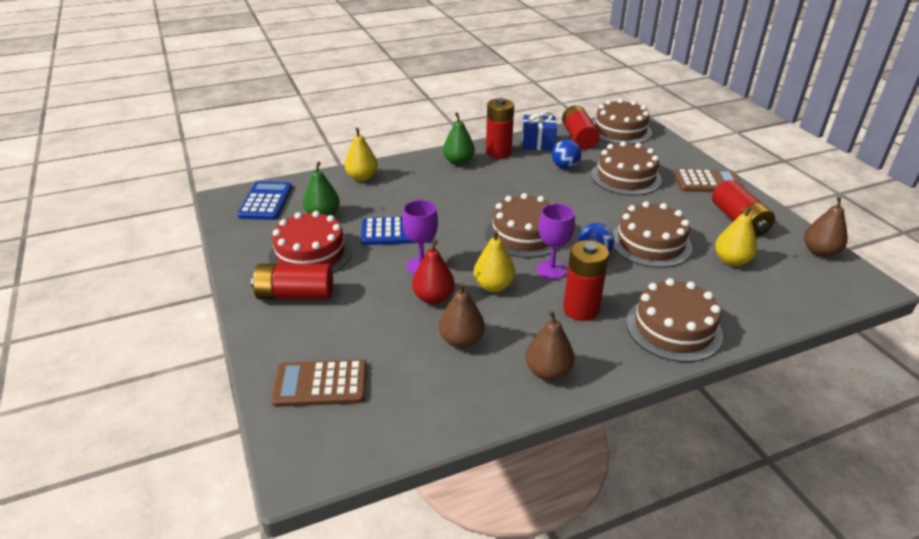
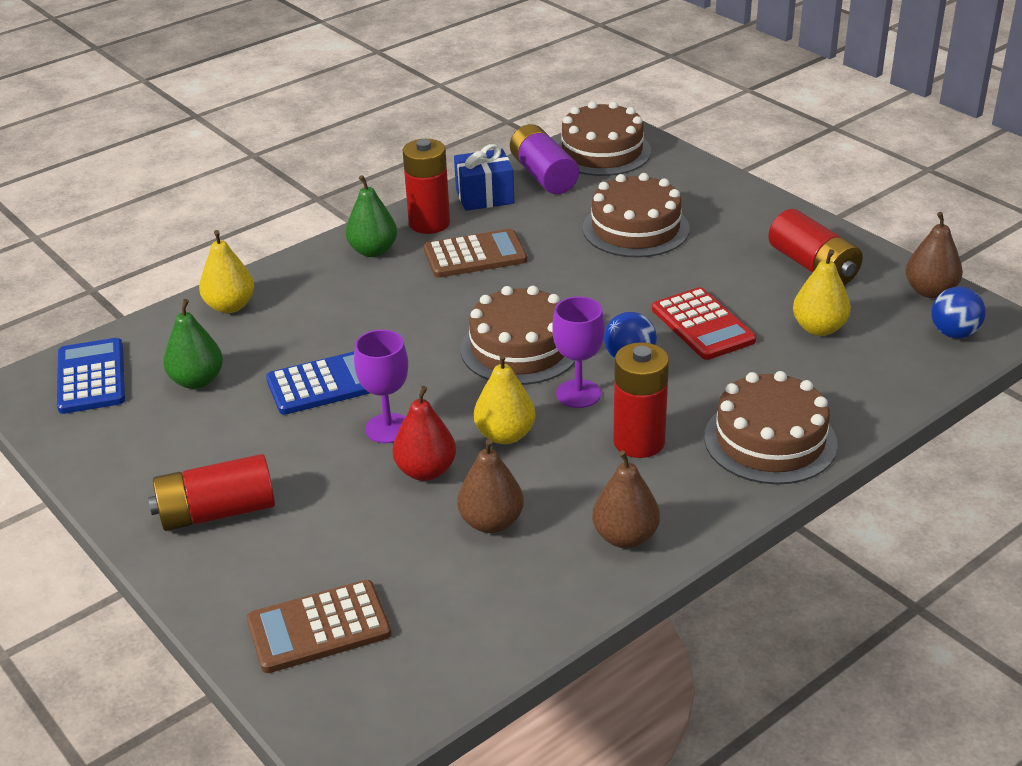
camera: 15 degrees left, 0 degrees up
(310, 254) = (208, 445): red cake -> none
(565, 167) = (540, 228): blue ball -> blue ball (954, 333)
(578, 138) = (543, 175): red battery -> purple battery
(650, 243) = (703, 325): brown cake -> red calculator
(707, 182) = (753, 214): brown calculator -> brown calculator (475, 255)

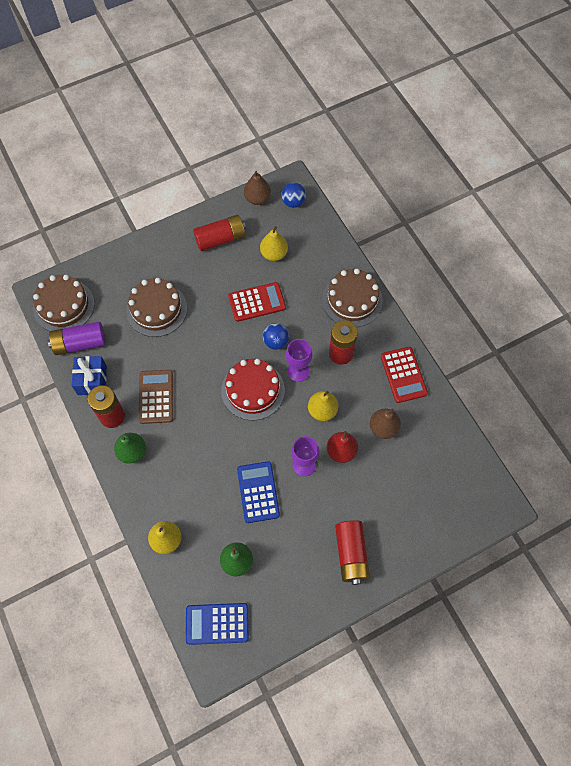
camera: 80 degrees left, 30 degrees up
(319, 628) = (438, 511): brown calculator -> none
(520, 348) = (253, 390): brown cake -> red cake
(625, 537) = (403, 375): brown pear -> red calculator

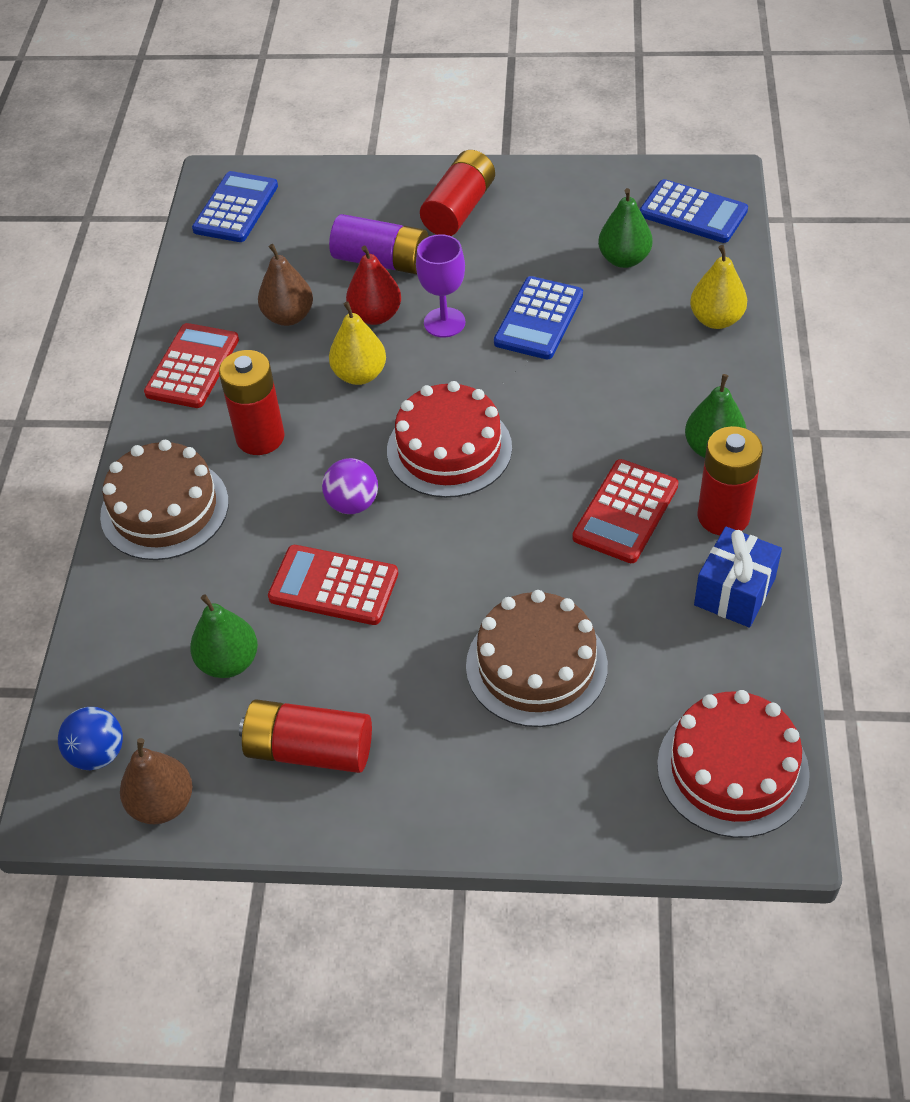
camera: 145 degrees left, 15 degrees down
(64, 306) = (732, 769): brown cake -> red cake
(80, 343) = (730, 672): purple battery -> purple battery (382, 261)
(156, 397) = (626, 512): brown calculator -> red calculator
(274, 254) = (229, 662): yellow pear -> green pear
(276, 342) = (353, 504): blue ball -> purple ball
(298, 371) = (352, 443): purple goblet -> none
(473, 488) = (236, 208): none -> blue calculator

